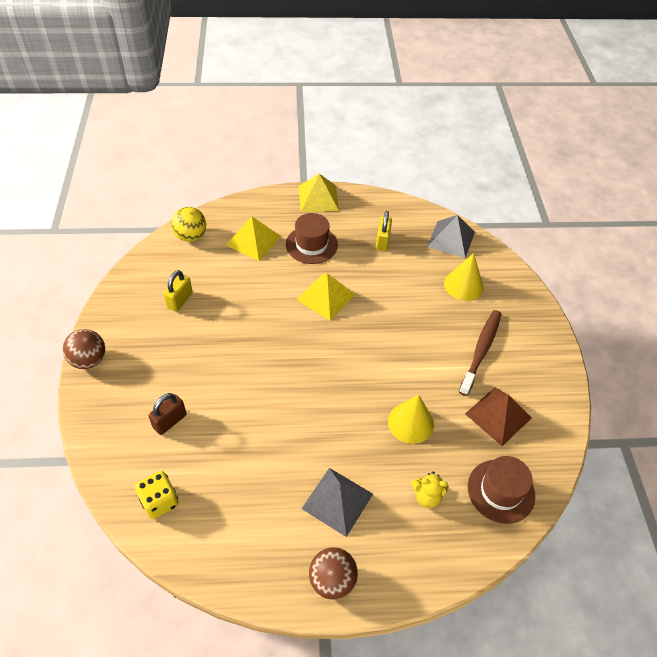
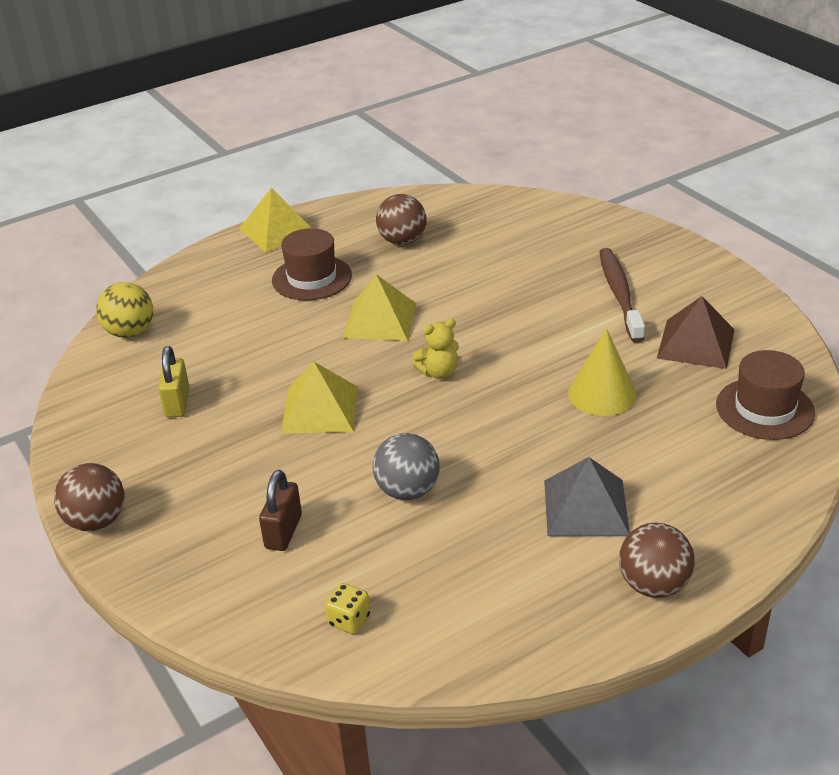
camera: 25 degrees left, 15 degrees down
(159, 501) = (349, 620): yellow dice -> yellow dice, size x0.66
(251, 431) = (407, 491): none -> grey ball
(253, 240) = (227, 303): yellow pyramid -> yellow pyramid (320, 409)
(382, 241) = (402, 241): yellow padlock -> brown ball
(427, 496) = (687, 452): yellow teddy bear -> yellow teddy bear (439, 372)
(451, 239) = (485, 208): grey pyramid -> none
(463, 285) = (541, 244): yellow cone -> none

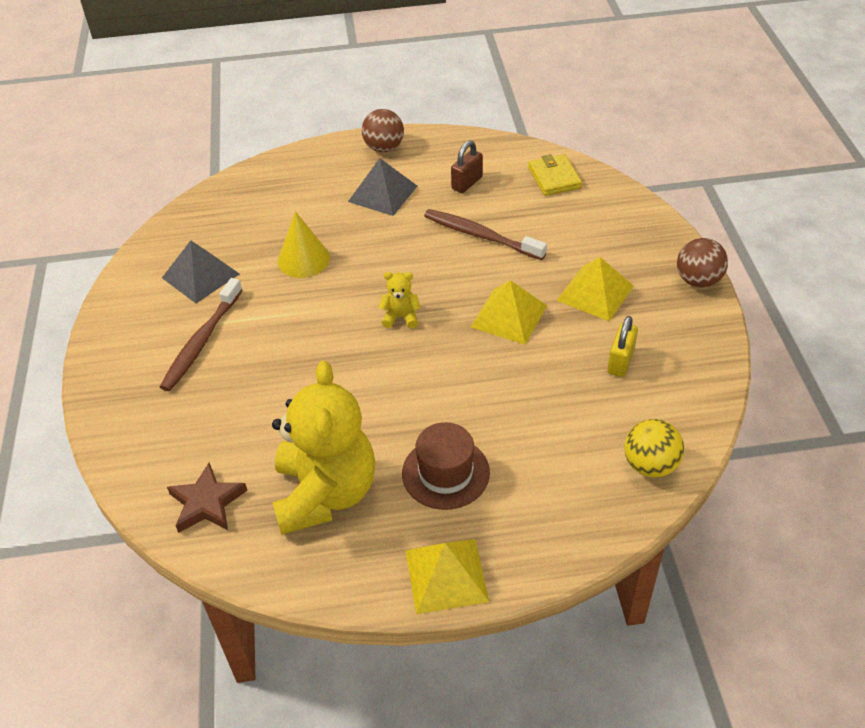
camera: 155 degrees left, 10 degrees up
(283, 532) = (572, 235): brown padlock -> brown padlock (467, 183)
(349, 620) = (554, 178): yellow dice -> yellow wallet
(380, 320) = (413, 389): yellow pyramid -> yellow pyramid (595, 293)
(402, 241) = (325, 493): brown ball -> yellow teddy bear
(407, 491) = (481, 236): grey ball -> brown toothbrush
(490, 212) = (207, 503): none -> brown star
(696, 343) = (200, 276): brown pyramid -> grey pyramid
(764, 409) = (217, 215): brown hat -> none

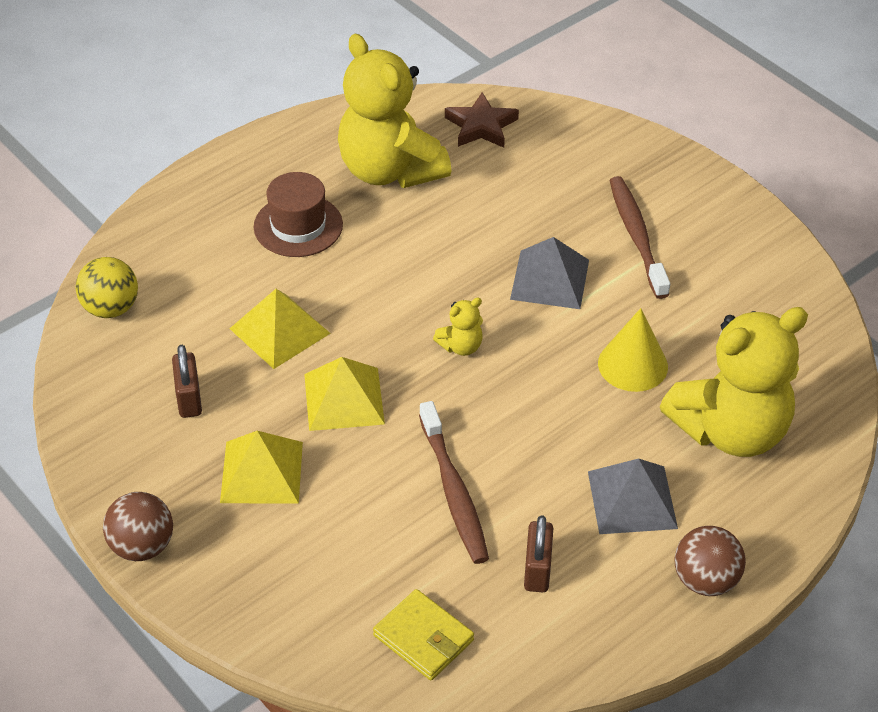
camera: 145 degrees right, 0 degrees up
(200, 276) = (721, 297): grey pyramid -> grey pyramid (550, 279)
(290, 203) = (730, 431): none -> yellow teddy bear
(446, 575) = (243, 159): yellow pyramid -> yellow pyramid (279, 331)
(481, 236) = (454, 491): brown toothbrush -> brown toothbrush turned 75 degrees clockwise
(620, 361) = (189, 399): yellow padlock -> brown padlock

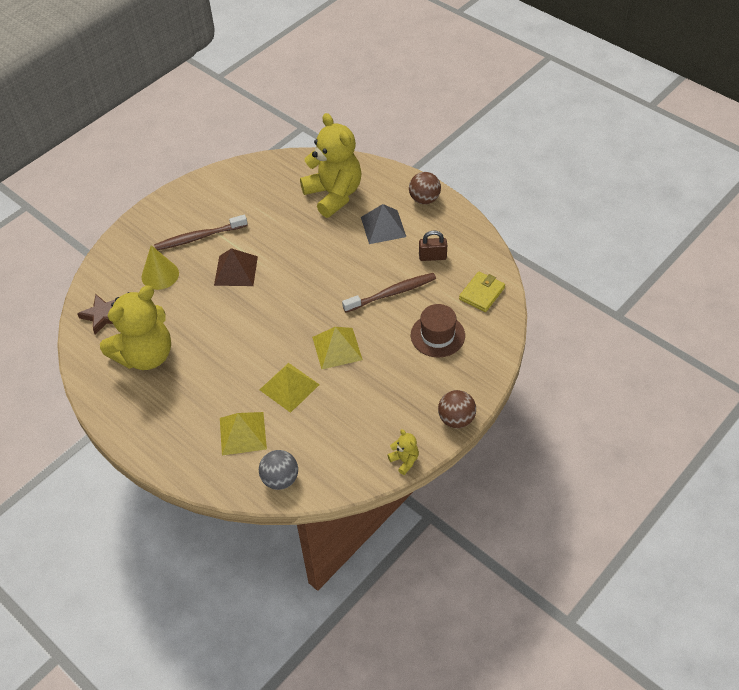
camera: 95 degrees left, 5 degrees up
(111, 308) = (280, 479): yellow ball -> grey ball
(189, 399) = (348, 421): brown padlock -> none
(262, 472) = (395, 375): yellow pyramid -> yellow pyramid (243, 433)
(298, 226) = (199, 394): brown hat -> brown hat (437, 335)
(461, 346) = (291, 302): yellow teddy bear -> yellow teddy bear (404, 460)
(550, 279) = (236, 270): grey pyramid -> brown pyramid
(632, 365) = (295, 232): yellow cone -> yellow cone (160, 275)

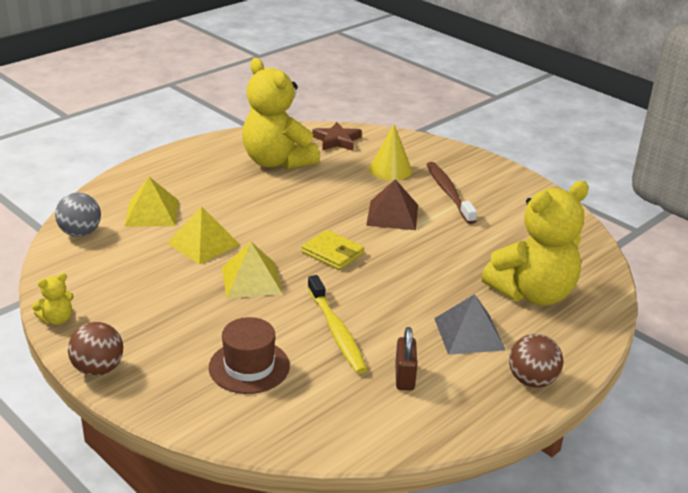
camera: 90 degrees right, 20 degrees down
(392, 293) = (336, 331): brown toothbrush -> yellow toothbrush
(482, 293) = (321, 422): yellow wallet -> yellow wallet (332, 253)

